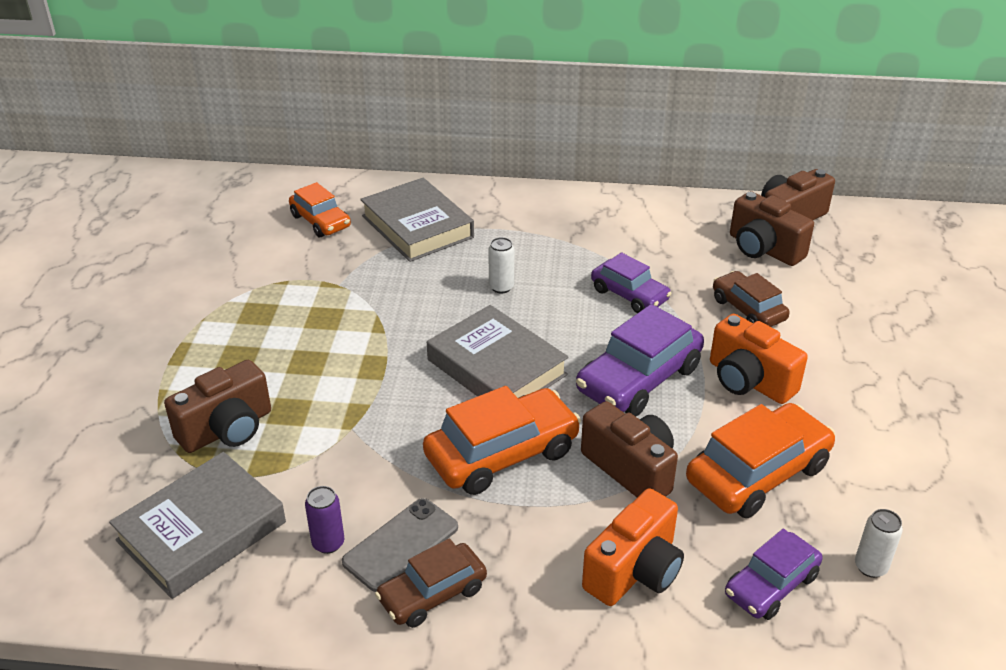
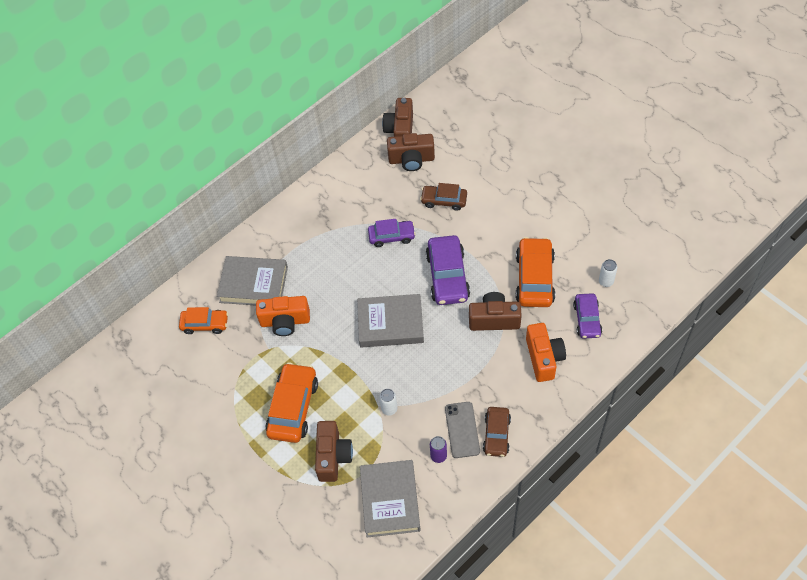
camera: 45 degrees left, 20 degrees up
(501, 287) = (337, 282): white can -> white can (389, 409)
(502, 454) = (444, 359): orange car -> orange car (293, 407)
(749, 381) = (485, 238): orange camera -> orange camera (285, 321)

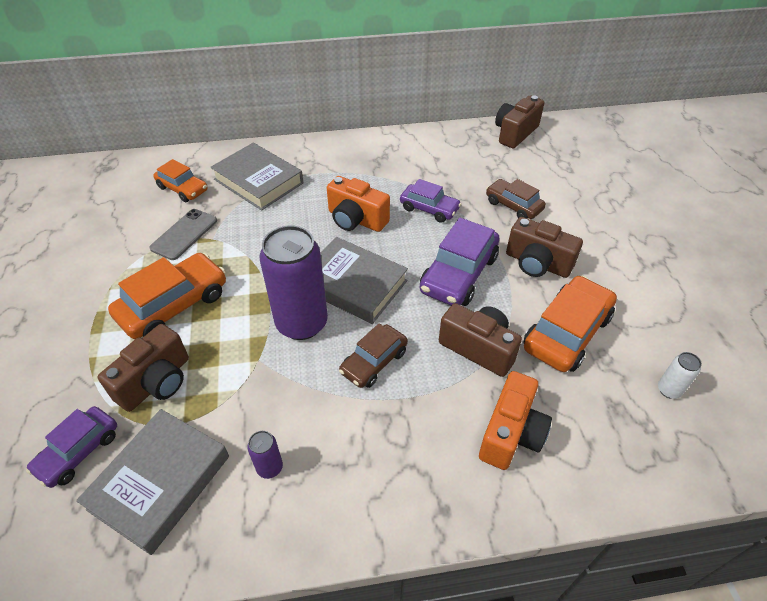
camera: 30 degrees right, 10 degrees down
(285, 321) = (252, 225): orange camera -> orange camera (356, 220)
(382, 368) = (302, 323): none -> purple can
(389, 409) = (267, 371): white can -> none
(411, 160) = (507, 159): brown camera -> brown camera (537, 263)
(462, 430) = (328, 454): grey phone -> grey phone (184, 234)
(496, 435) = (367, 493): brown car -> brown car (374, 362)
(587, 319) = (609, 422): purple car -> purple car (79, 451)

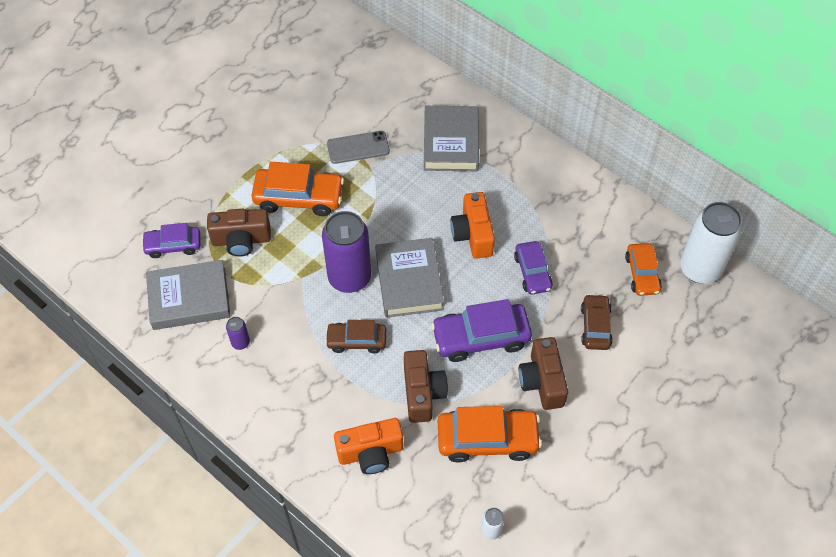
camera: 50 degrees right, 10 degrees up
(183, 189) = (397, 106): orange car -> orange car (642, 274)
(515, 133) = (700, 268): brown camera -> white can

